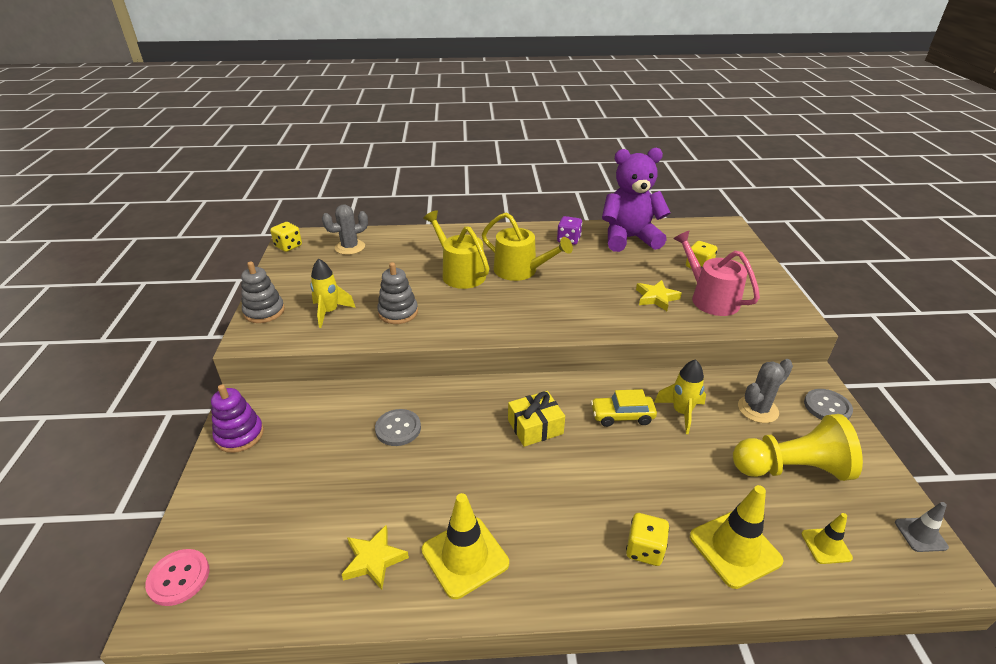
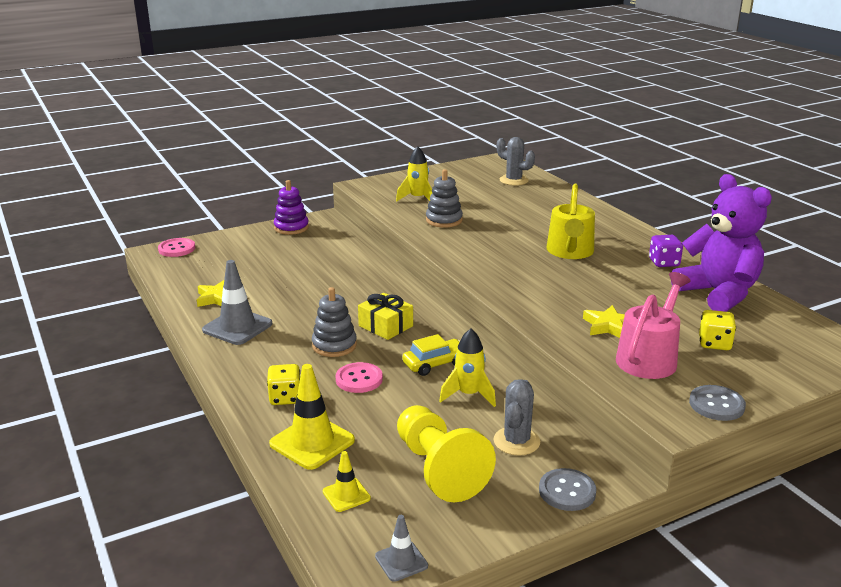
camera: 65 degrees right, 10 degrees down
(264, 311) = (395, 180): grey stacking toy -> grey stacking toy (334, 345)
(288, 246) = (486, 161): yellow dice -> none
(398, 428) = (338, 274): grey button -> grey button (716, 405)
(460, 273) = (530, 228): yellow watering can -> none
(465, 556) = (237, 327): yellow traffic cone -> grey traffic cone
(622, 416) = (435, 364): yellow car -> yellow car turned 90 degrees clockwise
(629, 477) = (359, 379): none -> pink button
(757, 409) = (516, 441): grey cactus -> grey cactus turned 75 degrees clockwise

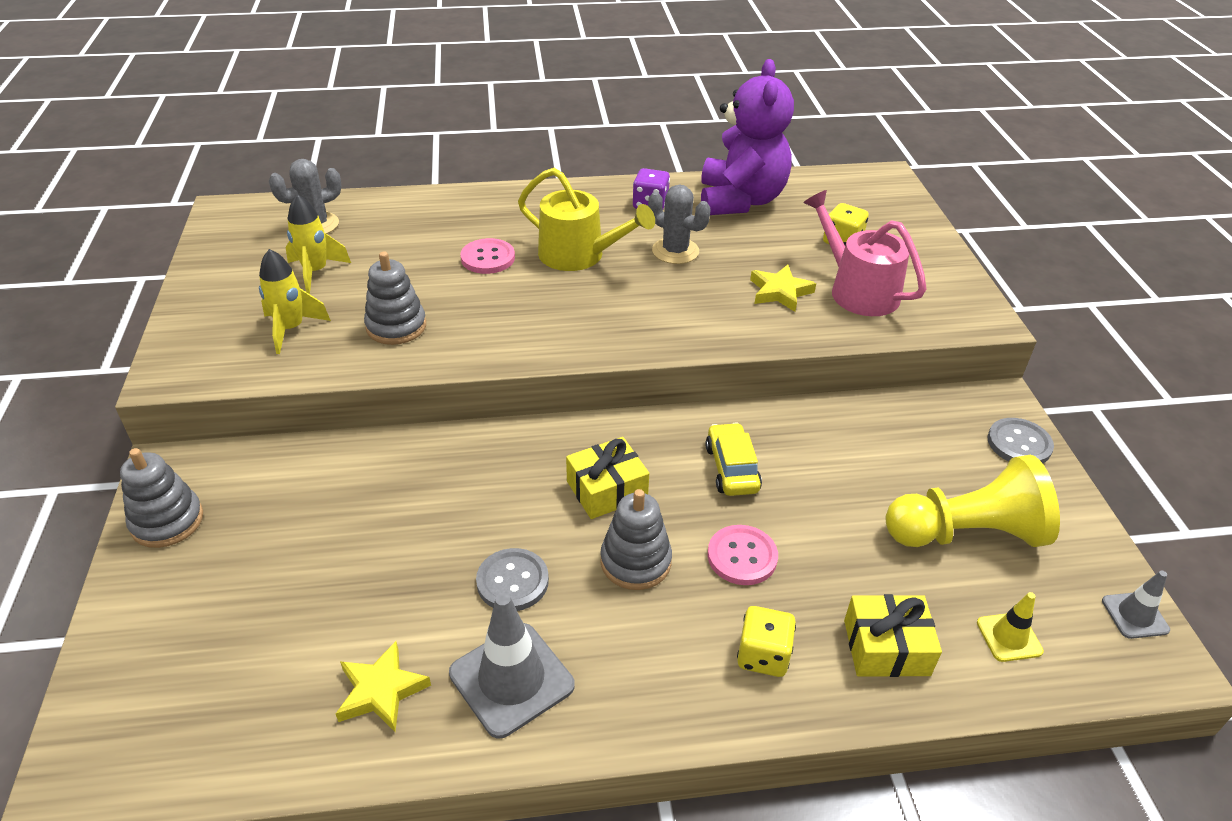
camera: 70 degrees left, 15 degrees up
(177, 249) = (96, 733): pink button -> pink button (488, 258)
(291, 228) = (167, 521): purple stacking toy -> grey stacking toy
(312, 442) = (886, 647): yellow traffic cone -> yellow gift
(468, 395) = (815, 460): yellow rocket -> yellow rocket (316, 272)
(516, 441) = (923, 451): grey cactus -> grey cactus (675, 251)
(716, 405) = (957, 284): grey button -> grey button (512, 581)
(718, 294) = (740, 200): purple teddy bear -> purple teddy bear turned 105 degrees clockwise

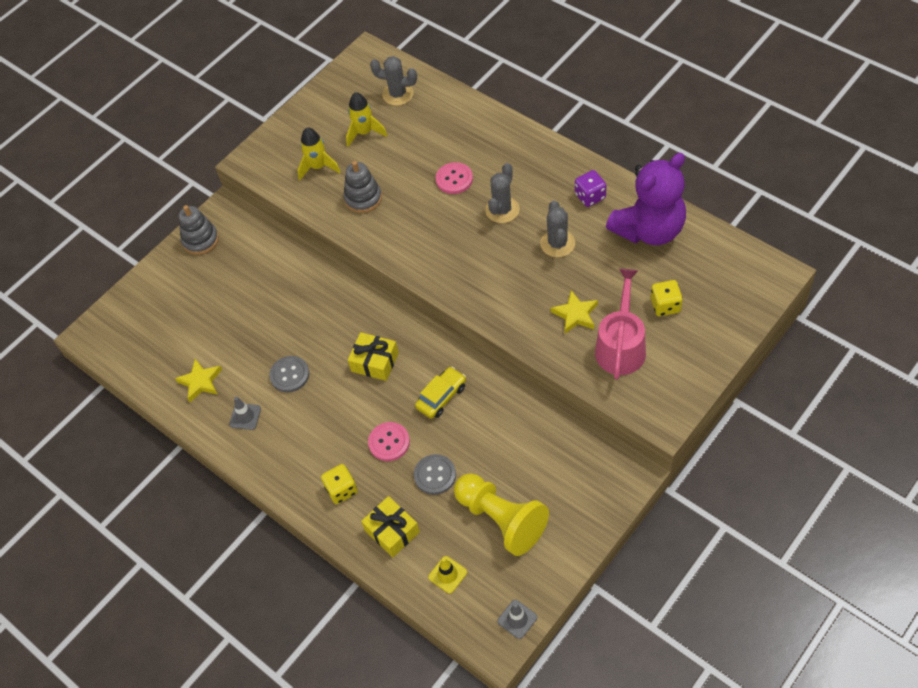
camera: 55 degrees right, 15 degrees up
(511, 679) = (245, 416): grey traffic cone -> grey traffic cone, size x0.55
(579, 255) = (502, 210): yellow watering can -> grey cactus
(635, 561) = (344, 407): grey stacking toy -> none
(1019, 444) = (601, 503): grey button -> grey button (435, 475)

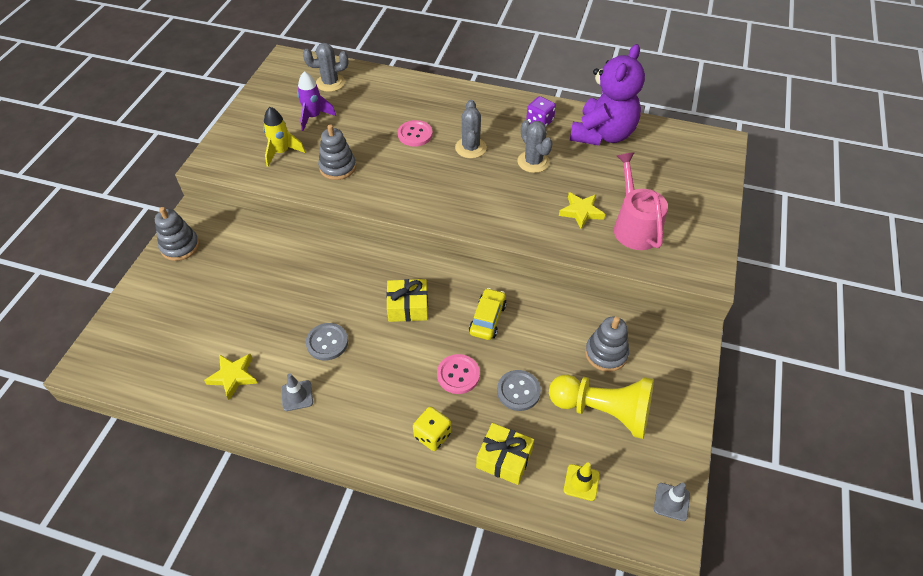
camera: 30 degrees left, 5 degrees down
(364, 133) = (313, 117): yellow rocket -> purple rocket
(534, 466) = (606, 353): none -> grey stacking toy
(665, 305) = (651, 186): yellow dice -> none

